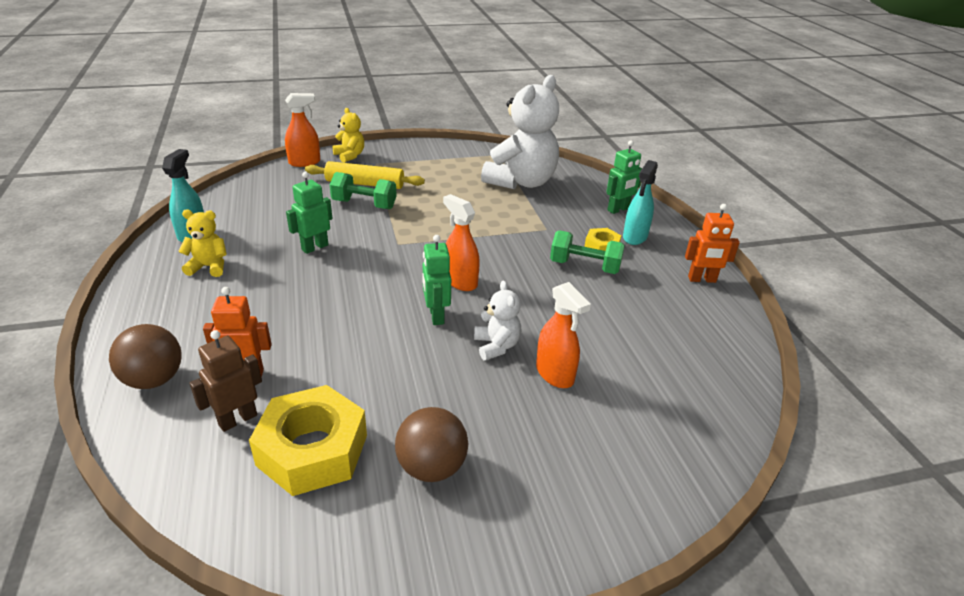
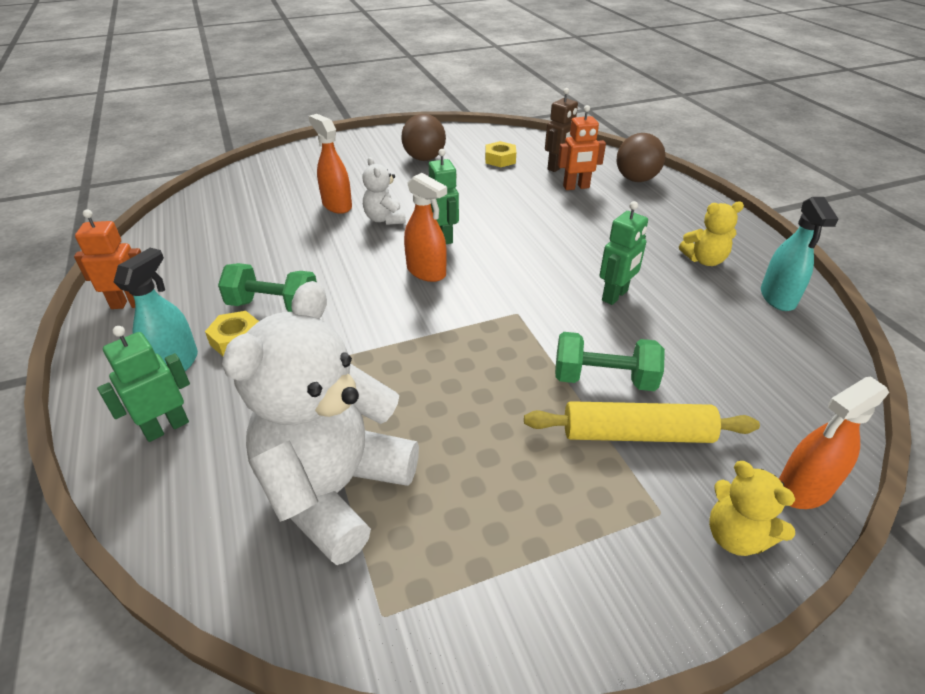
camera: 175 degrees right, 5 degrees up
(312, 450) = (500, 159): yellow nut -> yellow nut, size x0.50

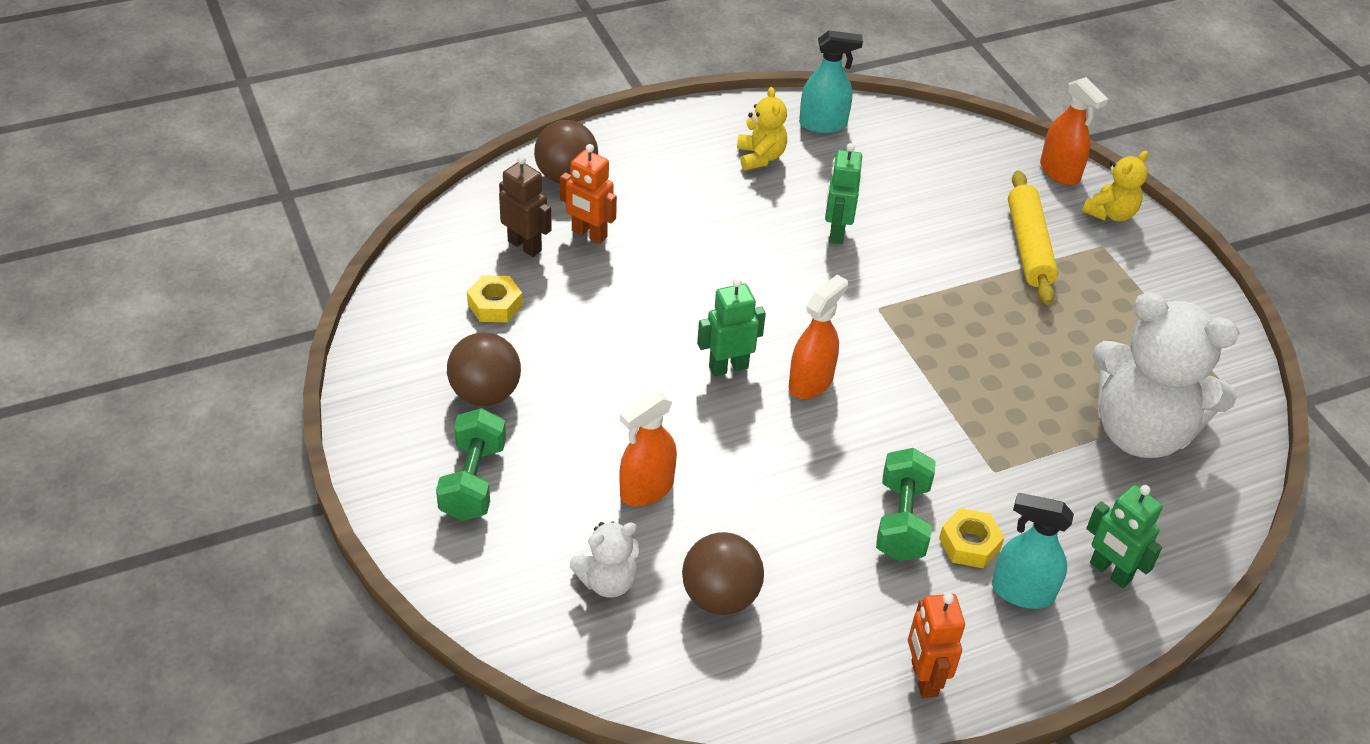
camera: 95 degrees left, 5 degrees up
(241, 228) = (720, 597): none -> brown ball
(385, 219) = (685, 430): white teddy bear -> white teddy bear (607, 581)
(576, 187) = (589, 234): orange robot -> orange robot turned 135 degrees clockwise
(603, 379) = (967, 257): green dumbbell -> green dumbbell (473, 481)
(615, 296) = (836, 232): green robot -> green robot turned 120 degrees counterclockwise

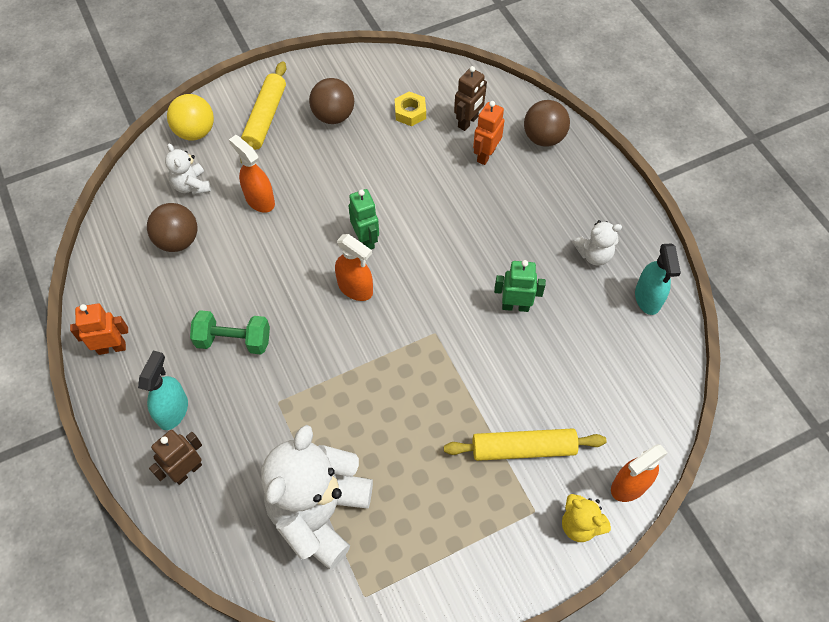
camera: 90 degrees right, 15 degrees up
(473, 481) = (265, 118): green dumbbell -> yellow rolling pin
(488, 579) = (195, 132): none -> yellow ball
(760, 157) = (594, 254): yellow teddy bear -> white teddy bear
(969, 544) = (214, 381): yellow nut -> none
(1110, 572) = (187, 471): green robot -> brown robot

